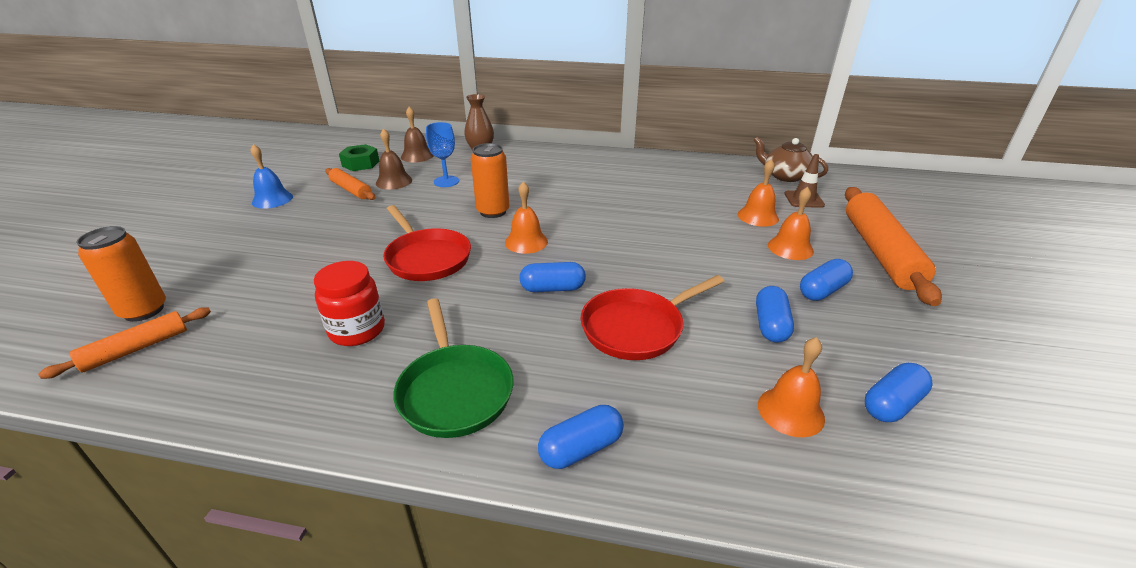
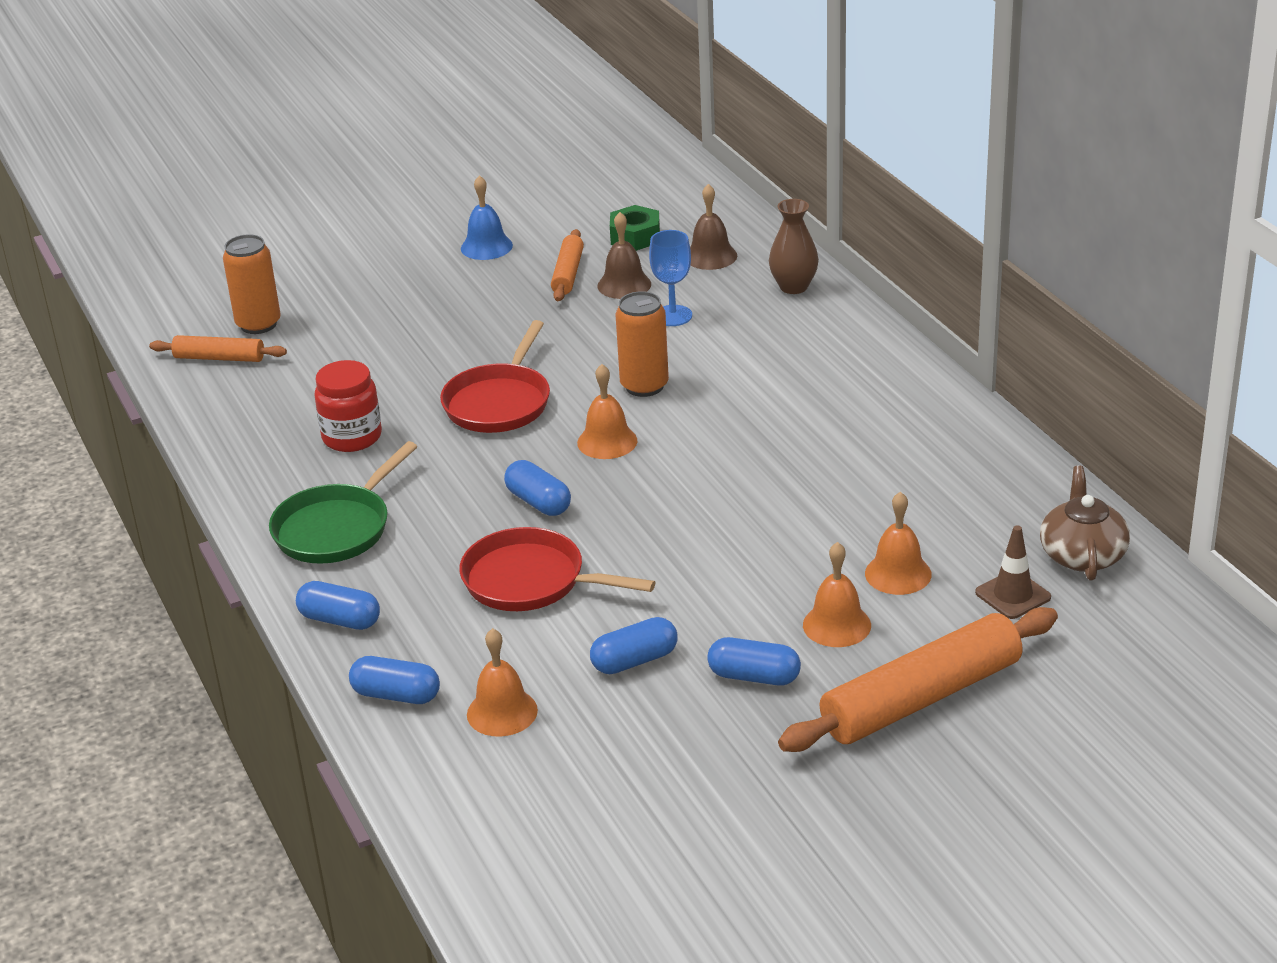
camera: 55 degrees right, 0 degrees up
(892, 404) = (579, 769): blue capsule -> blue capsule (396, 695)

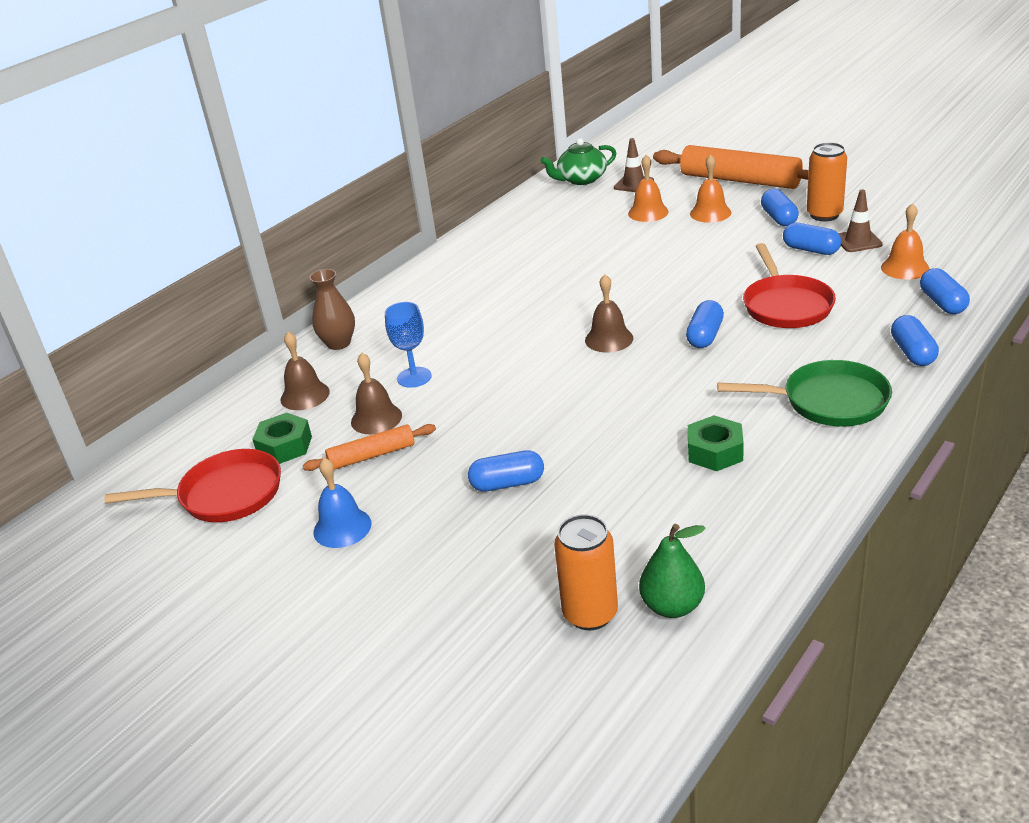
camera: 115 degrees left, 0 degrees up
(219, 358) = (672, 606): orange rolling pin -> green pear
(352, 437) = (715, 452): red jar -> green nut
(445, 327) = (507, 483): none -> blue capsule
(499, 402) = (601, 403): red pan -> red pan (225, 494)
(607, 441) = (609, 339): orange bell -> brown bell
(611, 711) = (858, 241): none -> brown traffic cone
(644, 386) = (525, 352): orange can -> orange can (824, 215)
(1082, 555) = (581, 179): brown teapot -> green teapot

